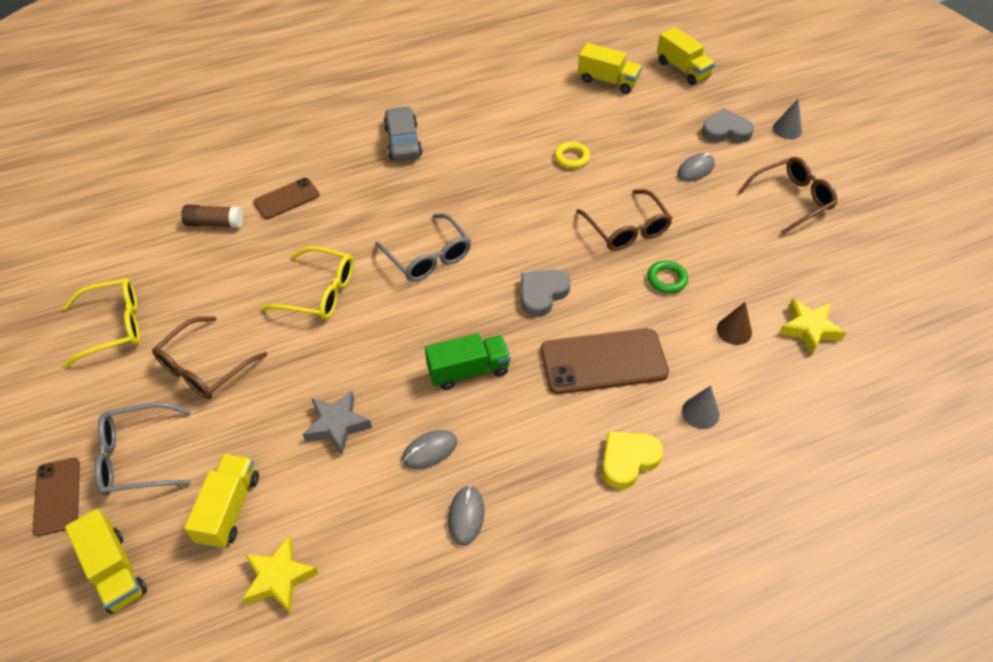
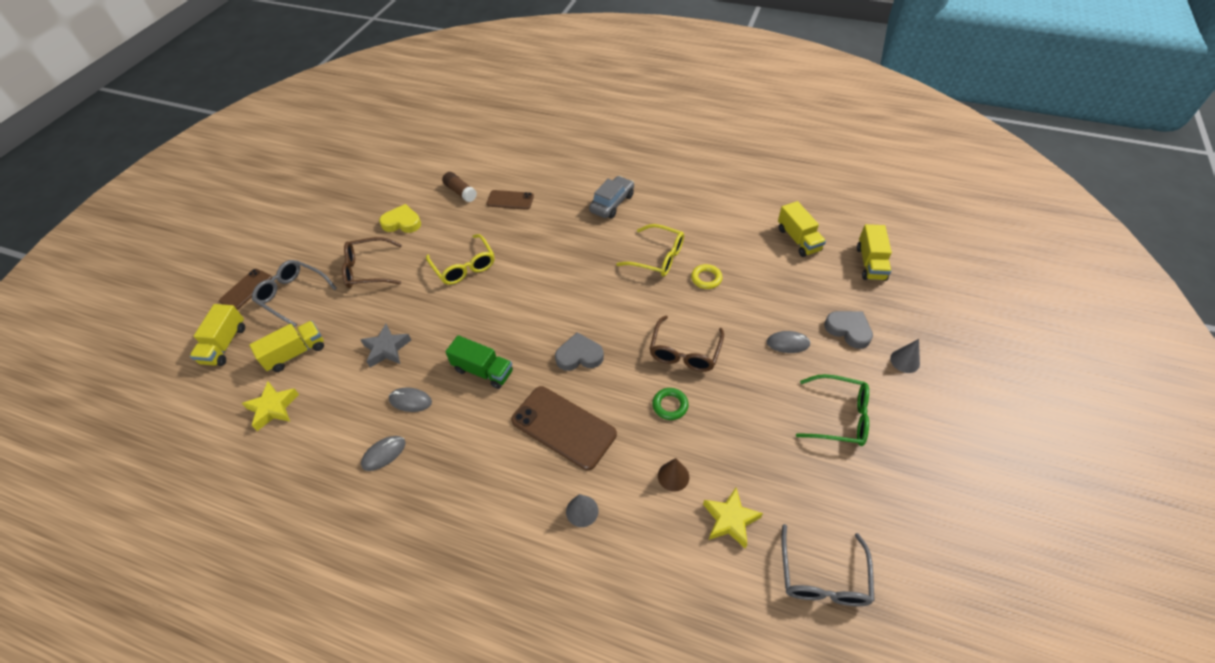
camera: 45 degrees right, 0 degrees up
(114, 326) = (358, 219): yellow glasses -> yellow glasses (657, 257)
(428, 257) = (542, 285): grey glasses -> grey glasses (822, 577)
(628, 460) = (502, 501): yellow heart -> yellow heart (402, 222)
(791, 200) = (839, 416): brown glasses -> green glasses

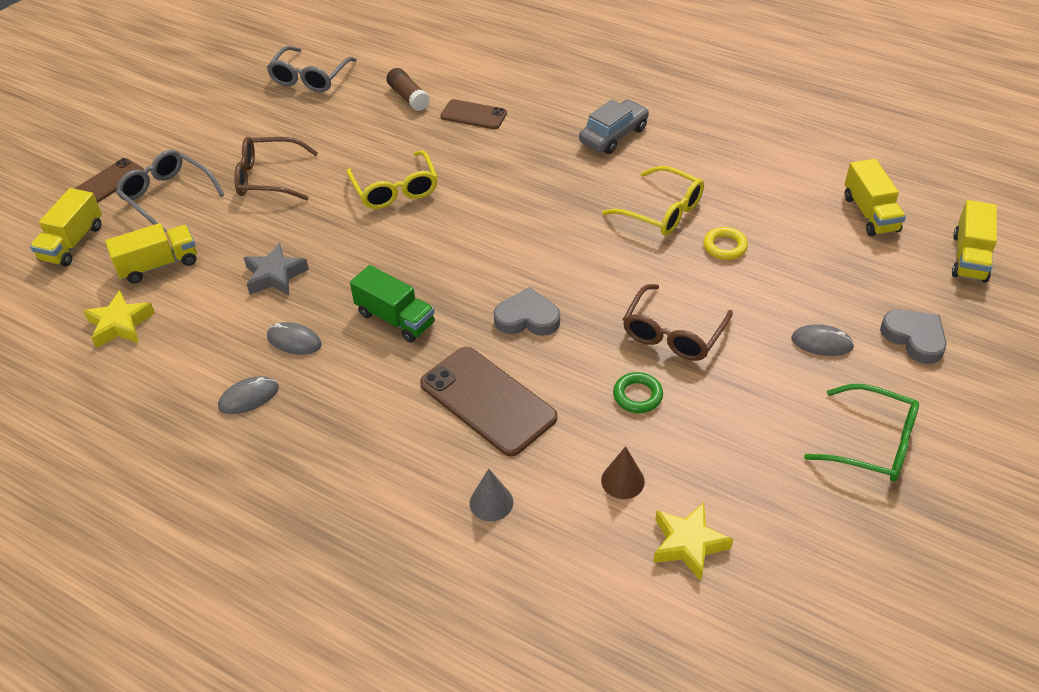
camera: 10 degrees right, 5 degrees down
(402, 222) = (323, 126): yellow heart -> none
(822, 577) = (799, 631): grey glasses -> grey glasses (310, 78)
(905, 361) = (987, 388): grey cone -> none

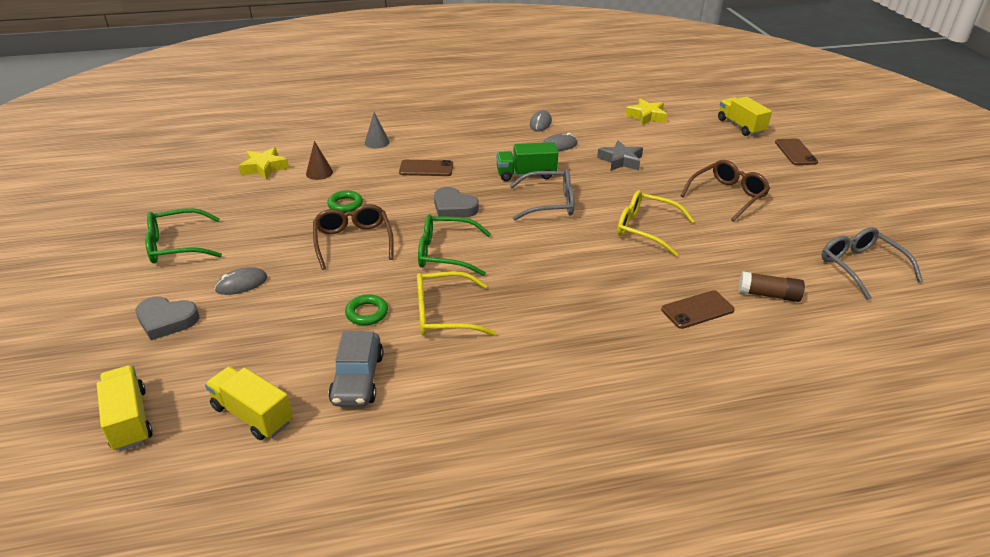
camera: 135 degrees right, 10 degrees down
(158, 265) = (683, 138): yellow truck -> none
(167, 196) = (753, 161): grey glasses -> grey glasses (549, 203)
(488, 401) = (426, 168): brown phone -> brown phone, size x0.59
(527, 318) = (454, 207): grey heart -> grey heart turned 75 degrees clockwise
(598, 267) = (446, 253): none -> green glasses
(613, 135) = (564, 360): grey car -> grey car (358, 379)
(724, 246) = (367, 313): yellow ring -> green ring

